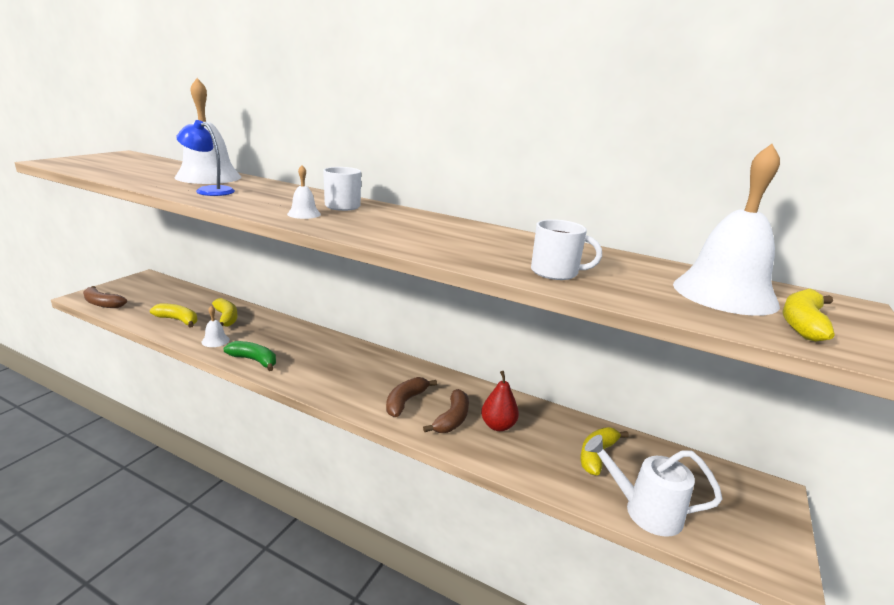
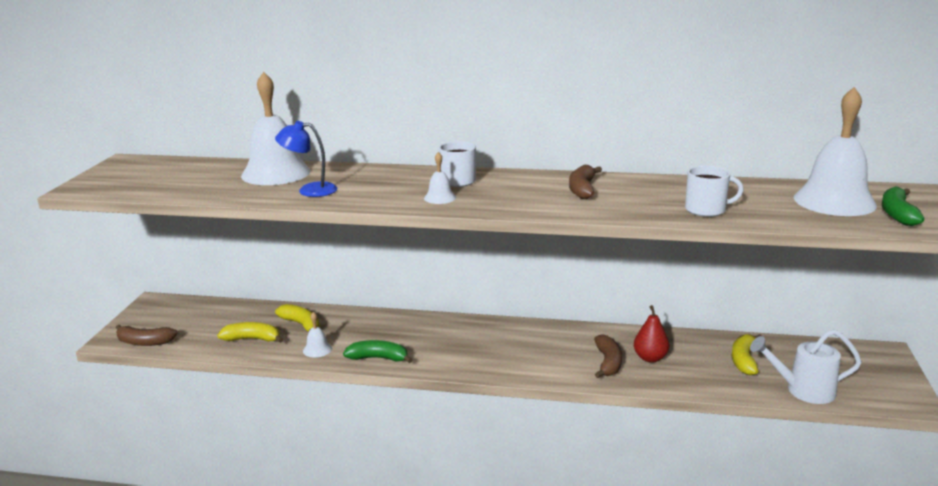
camera: 15 degrees left, 0 degrees up
(405, 402) = (555, 359): brown banana -> brown banana (582, 189)
(802, 324) = (897, 214): yellow banana -> green banana

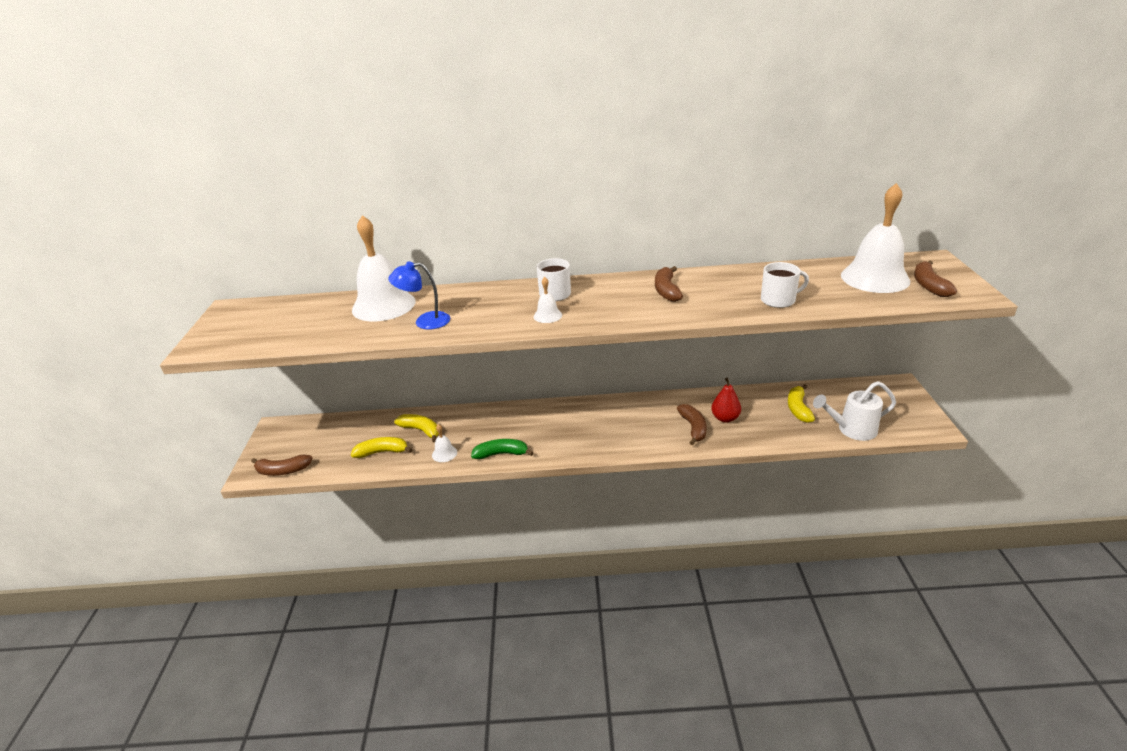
camera: 10 degrees left, 10 degrees up
(897, 214) = (929, 285): green banana -> brown banana

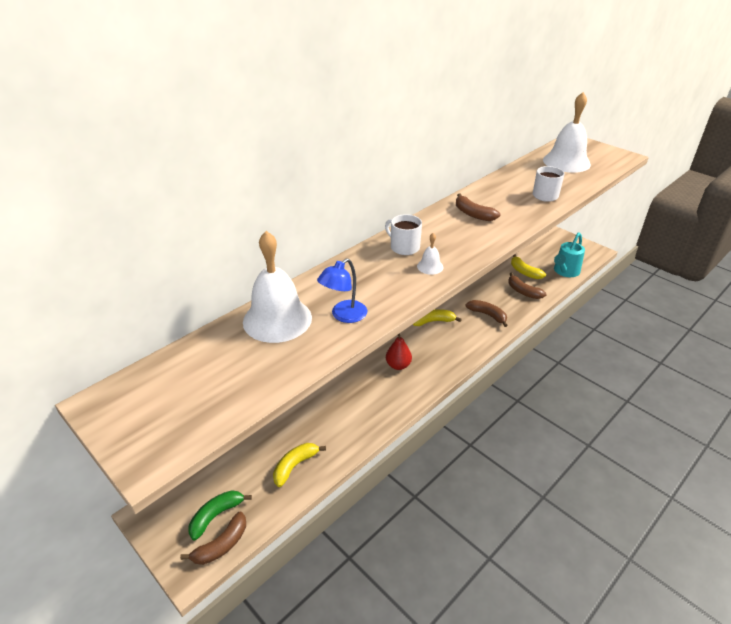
camera: 45 degrees left, 5 degrees up
(421, 430) = (302, 427): yellow banana -> yellow banana (433, 321)
(444, 453) = (350, 433): white bell -> none
(501, 454) = (393, 406): green banana -> green banana (216, 515)
(725, 418) = (496, 299): red pear -> red pear (398, 365)
(852, 430) = (565, 272): white watering can -> turquoise watering can
(929, 285) = (597, 158): brown banana -> brown banana (523, 292)

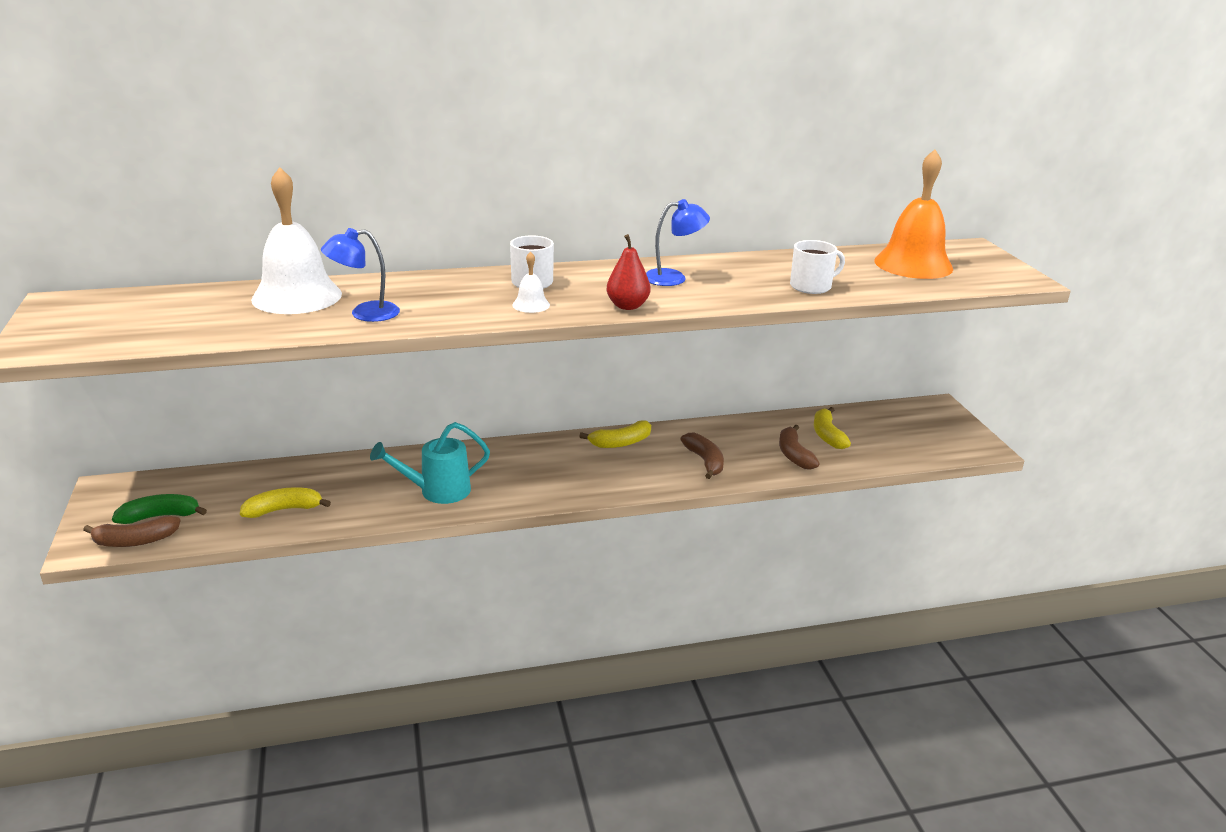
camera: 30 degrees right, 10 degrees down
(398, 365) = (516, 468): red pear -> red pear (627, 306)
(433, 321) = (621, 443): yellow banana -> yellow banana turned 135 degrees clockwise
(473, 214) = (673, 278): brown banana -> blue lamp
(565, 272) = (894, 455): turquoise watering can -> turquoise watering can (437, 491)
(566, 162) = (913, 264): white bell -> orange bell

